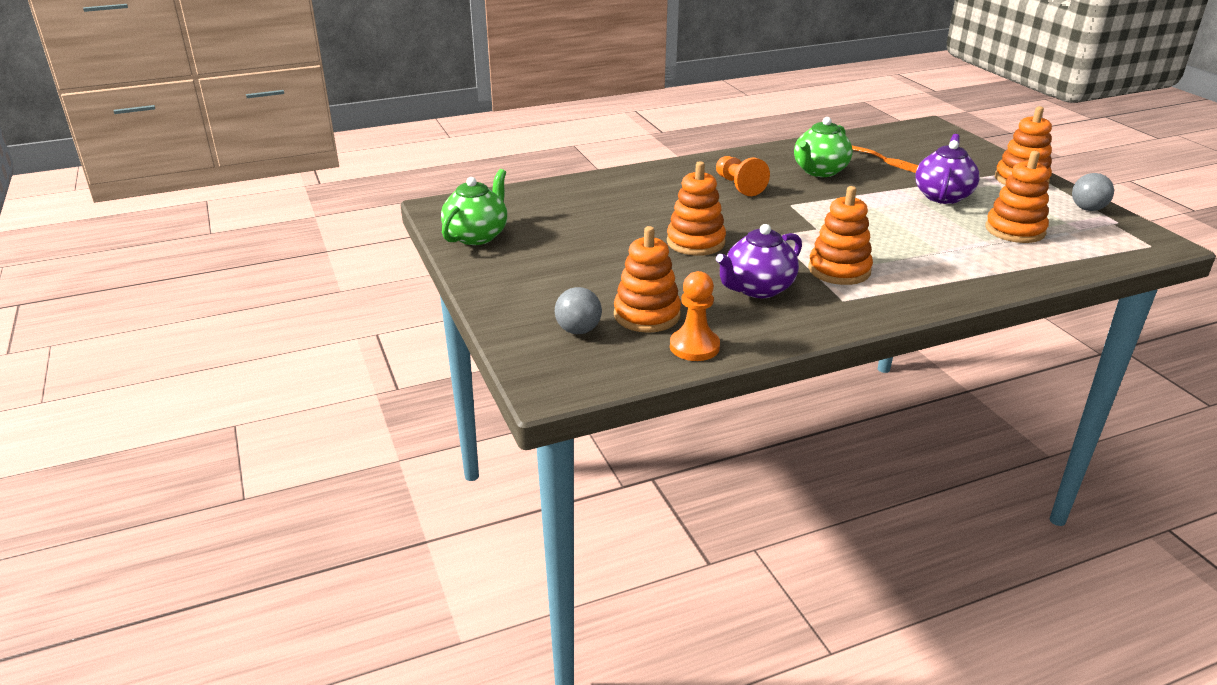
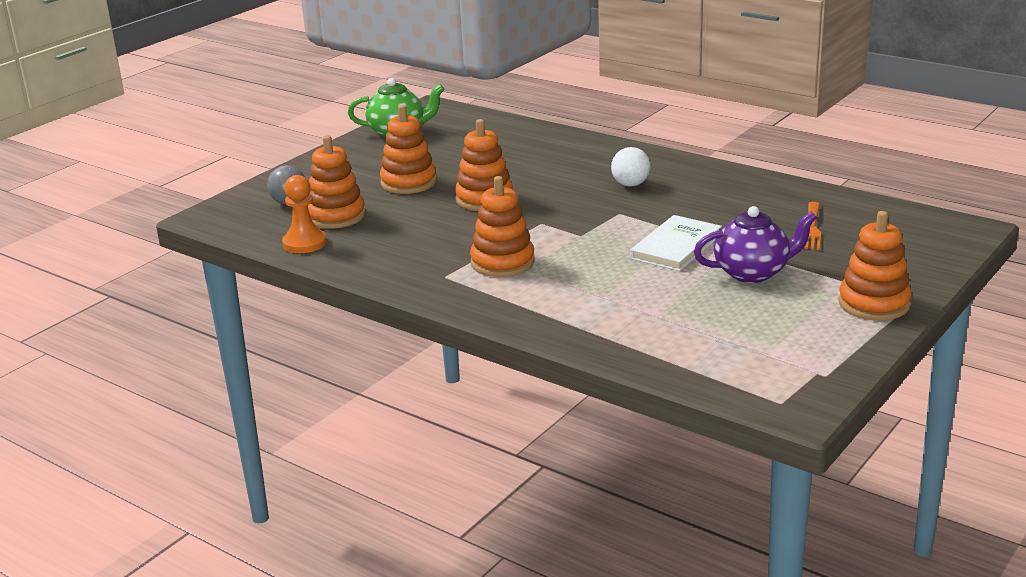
camera: 60 degrees right, 5 degrees down
(739, 186) = (630, 184): orange pawn -> white ball
(757, 289) = (426, 241): purple teapot -> none
(819, 171) = (724, 207): green teapot -> none
(874, 204) = (676, 247): none -> white book
(1015, 230) = (712, 322): orange stacking toy -> orange stacking toy (408, 183)
(1087, 209) = (840, 353): grey ball -> none

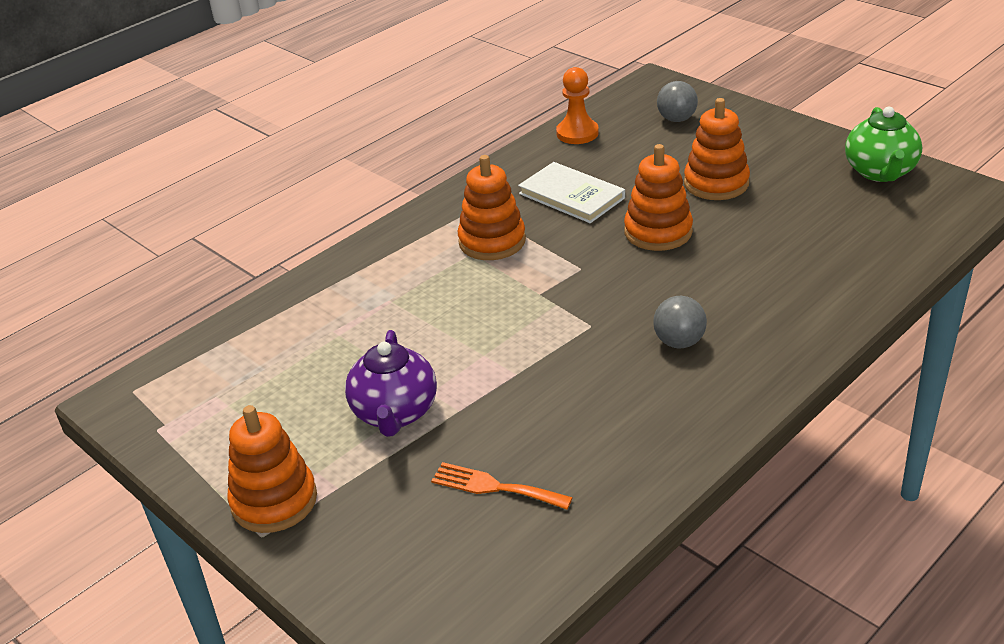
camera: 100 degrees right, 10 degrees up
(336, 216) = (635, 145): orange stacking toy -> none
(630, 184) = (679, 342): white ball -> grey ball
(676, 247) = (485, 361): white book -> white book (571, 196)

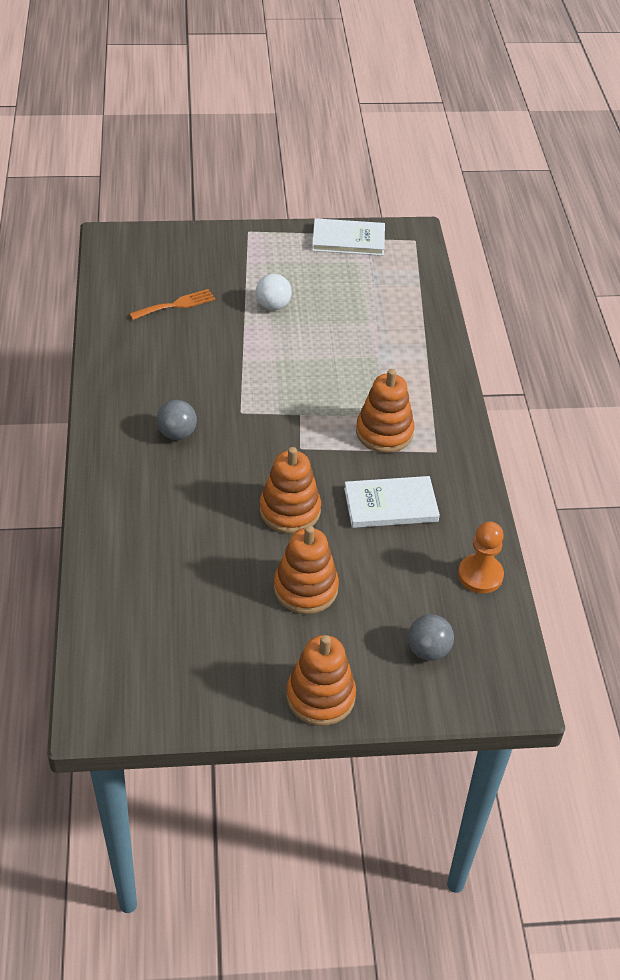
camera: 125 degrees right, 10 degrees up
(187, 439) = (348, 240): none -> white book
(274, 501) = (265, 244): orange stacking toy -> orange stacking toy (320, 696)
(395, 413) = (273, 306): purple teapot -> white ball
(880, 172) = (192, 692): green teapot -> none

